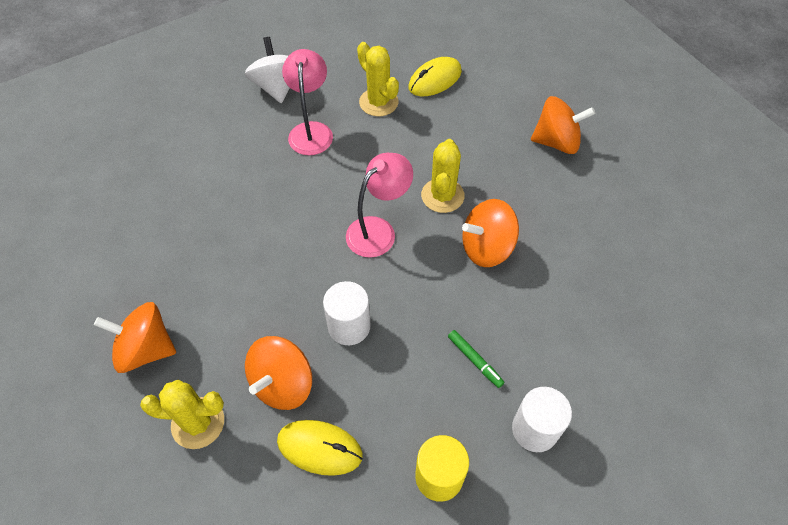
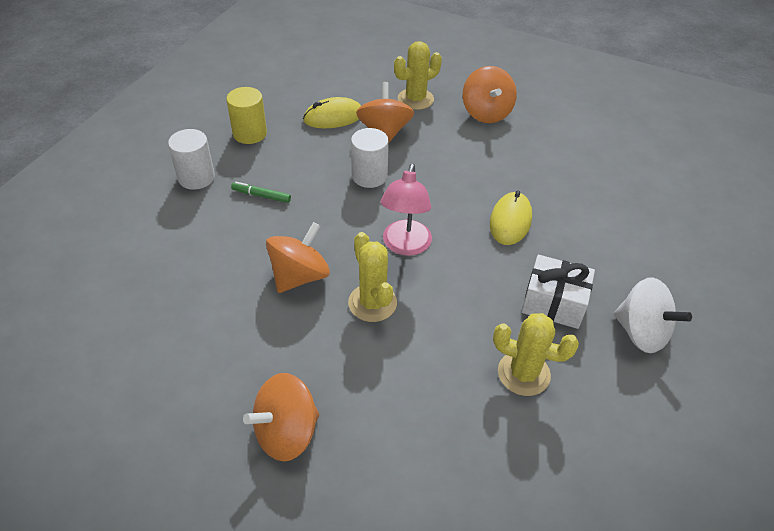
camera: 145 degrees right, 10 degrees down
(146, 349) = (486, 113): orange spinning top -> orange spinning top turned 105 degrees clockwise
(311, 131) = (553, 303): pink lamp -> white gift
(435, 80) = (491, 445): yellow mouse -> yellow mouse (510, 221)

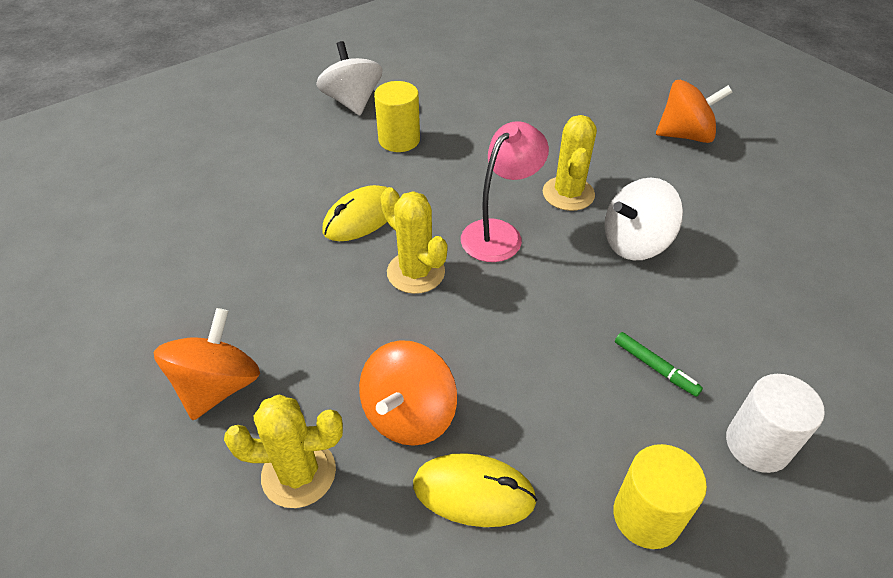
camera: 150 degrees left, 0 degrees up
(299, 276) = (635, 243): orange spinning top -> white spinning top
(369, 176) = (484, 340): white cylinder -> none
(523, 373) = (472, 109): yellow cactus -> yellow cactus (416, 272)
(553, 303) = (399, 140): white gift -> yellow cylinder

